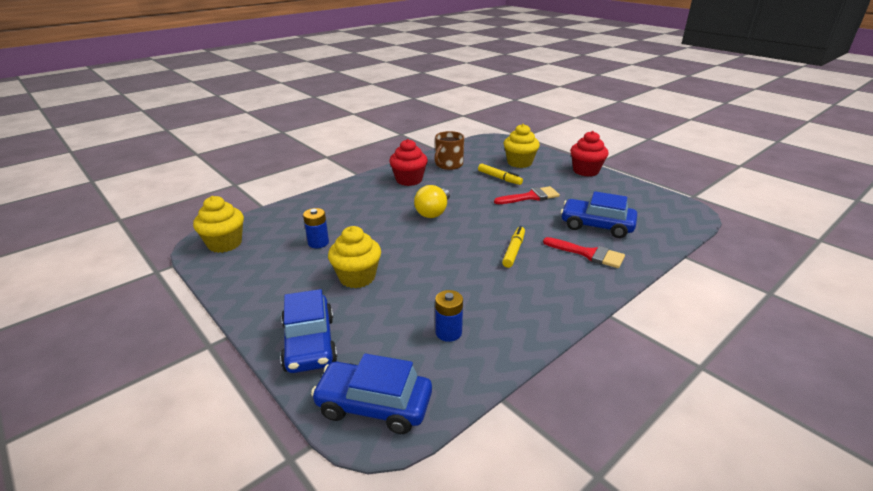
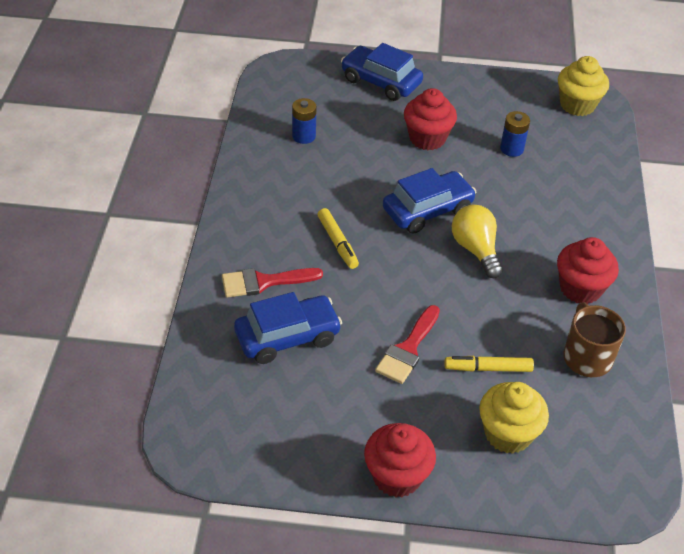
camera: 135 degrees right, 15 degrees up
(357, 277) = (427, 138): yellow cupcake -> red cupcake
(374, 405) = (295, 76): blue car -> blue car (427, 210)

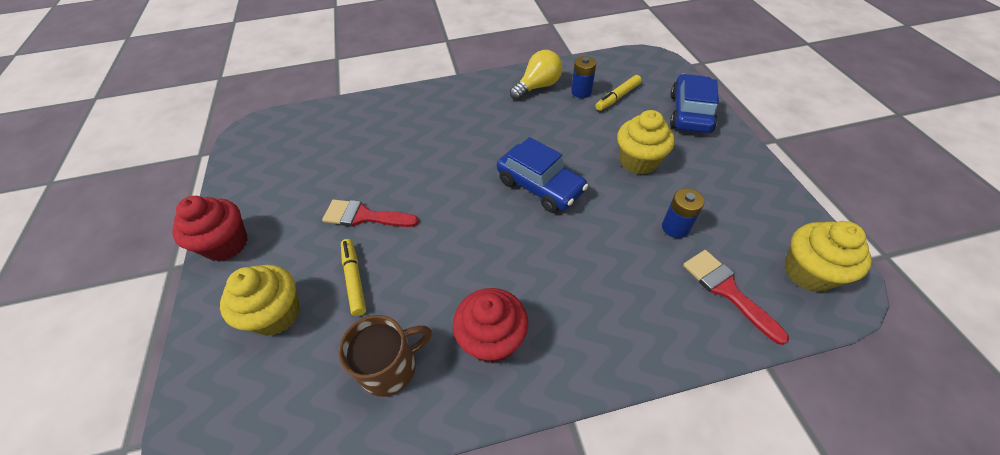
camera: 75 degrees right, 5 degrees up
(264, 282) = (410, 118): red brush -> red brush (727, 290)
(287, 337) = (359, 145): blue car -> none
(337, 243) = (469, 143): yellow marker -> yellow marker (617, 97)
(427, 138) = (638, 161): red cupcake -> yellow cupcake
(475, 249) = (507, 233): yellow light bulb -> yellow light bulb (538, 87)

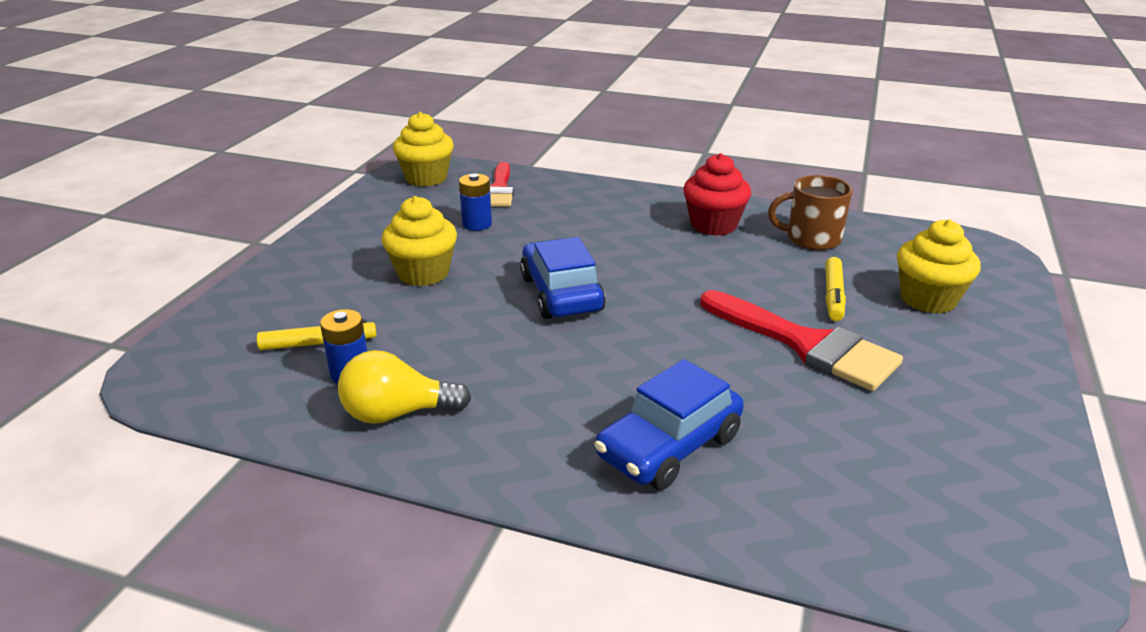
camera: 150 degrees left, 20 degrees down
(226, 244) = (1016, 383): red cupcake -> none
(364, 216) = (805, 344): red brush -> red brush, size x1.53
(689, 113) = (279, 290): blue car -> blue car (669, 446)

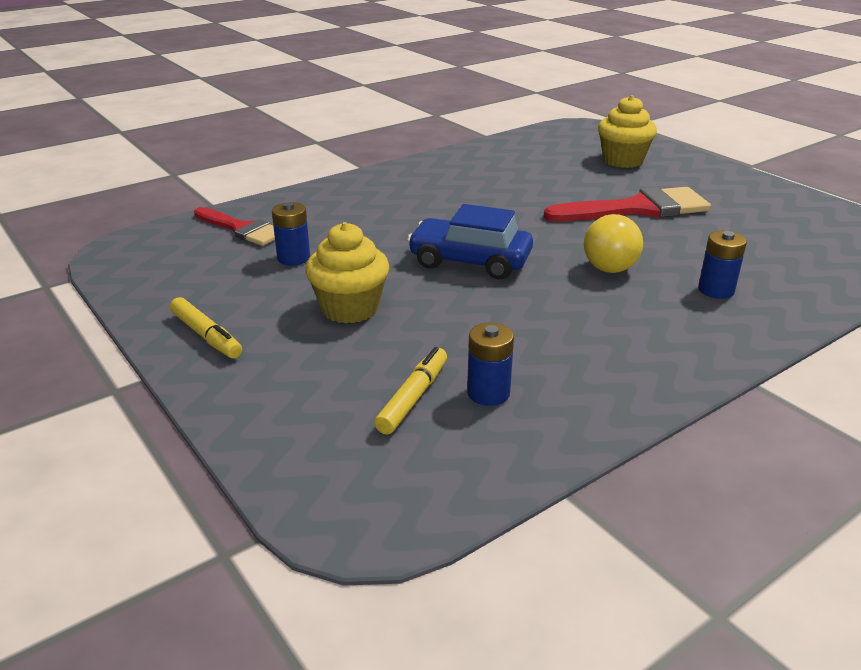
camera: 55 degrees left, 0 degrees up
(397, 413) = (578, 385): yellow light bulb -> yellow light bulb (613, 263)
(426, 178) = (151, 253): yellow cupcake -> none
(669, 446) = (716, 290): blue car -> blue battery
(713, 225) = (443, 178): red cupcake -> none
(812, 239) = (507, 159): brown mug -> none
(833, 296) = (588, 181): yellow marker -> yellow marker (206, 336)

